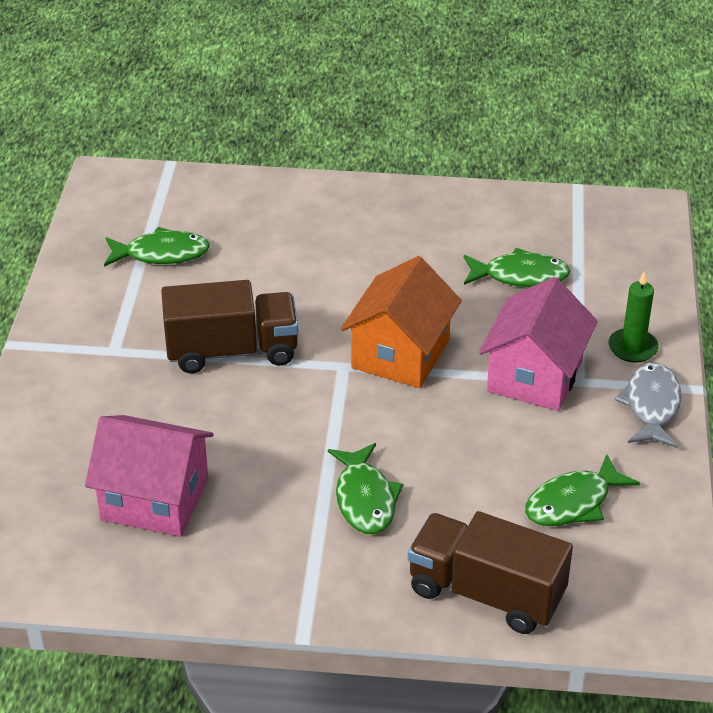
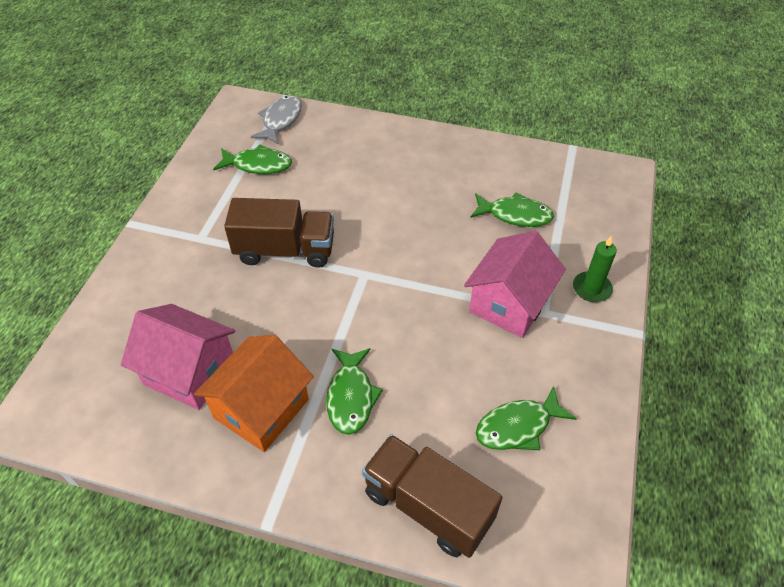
camera: 10 degrees right, 10 degrees up
(400, 354) = (409, 270): orange house -> orange house (261, 409)
(651, 406) = (598, 344): grey fish -> grey fish (280, 120)

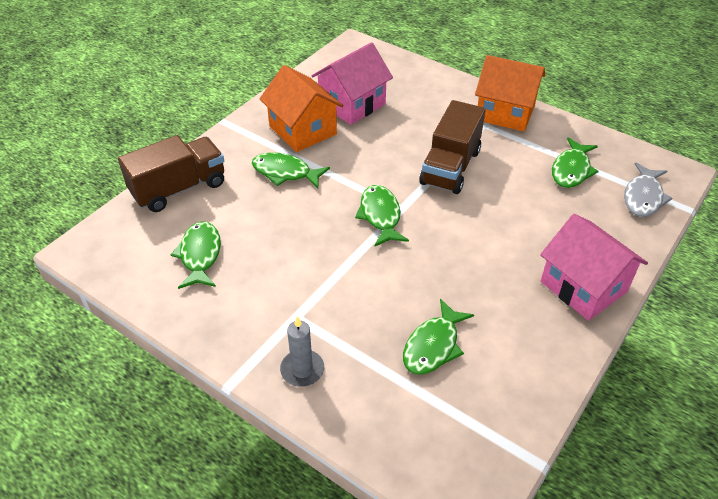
camera: 110 degrees right, 5 degrees down
(173, 224) = (505, 112): none -> orange house
(280, 120) = (643, 197): grey fish -> grey fish turned 75 degrees clockwise
(383, 287) = (380, 216): none -> green fish
(509, 303) = (319, 295): pink house -> pink house (583, 287)
(591, 288) = (302, 370): green candle -> grey candle

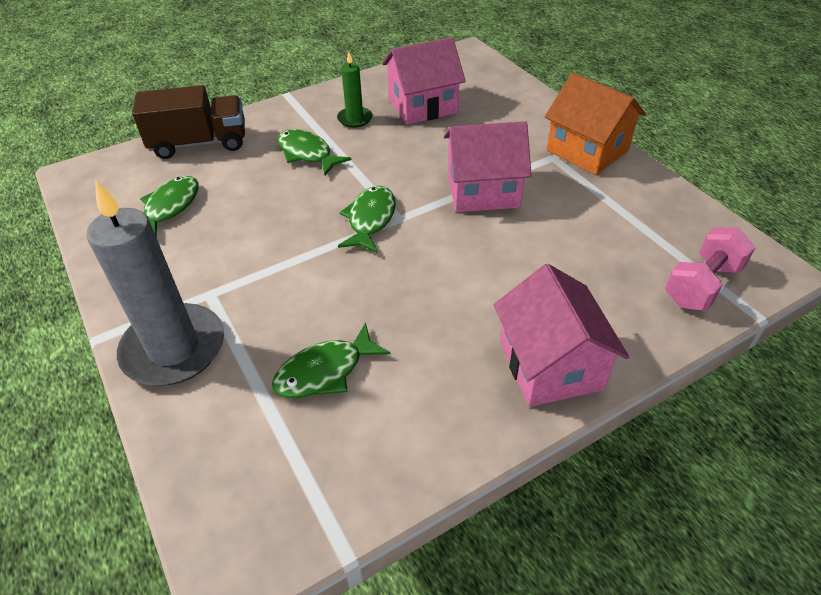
camera: 25 degrees right, 0 degrees up
(302, 370) = (174, 348): grey candle -> grey candle, size x2.04
(303, 130) = (355, 119): orange house -> green candle
(450, 167) = (483, 191): brown truck -> pink house
(571, 170) = (627, 230): green fish -> none
(643, 197) = (702, 285): grey fish -> pink dumbbell

